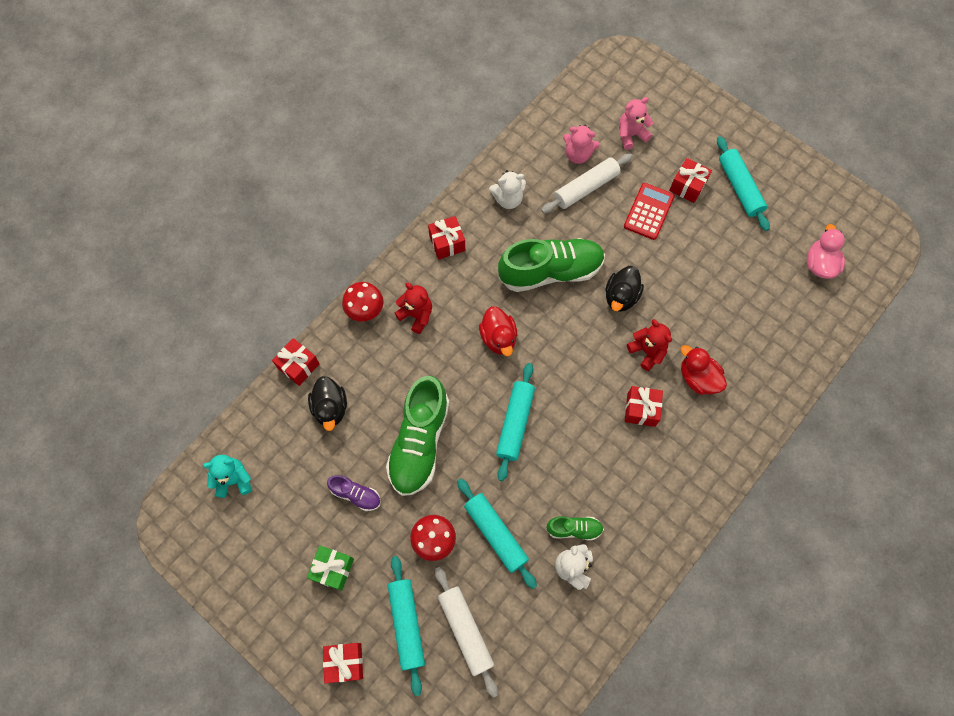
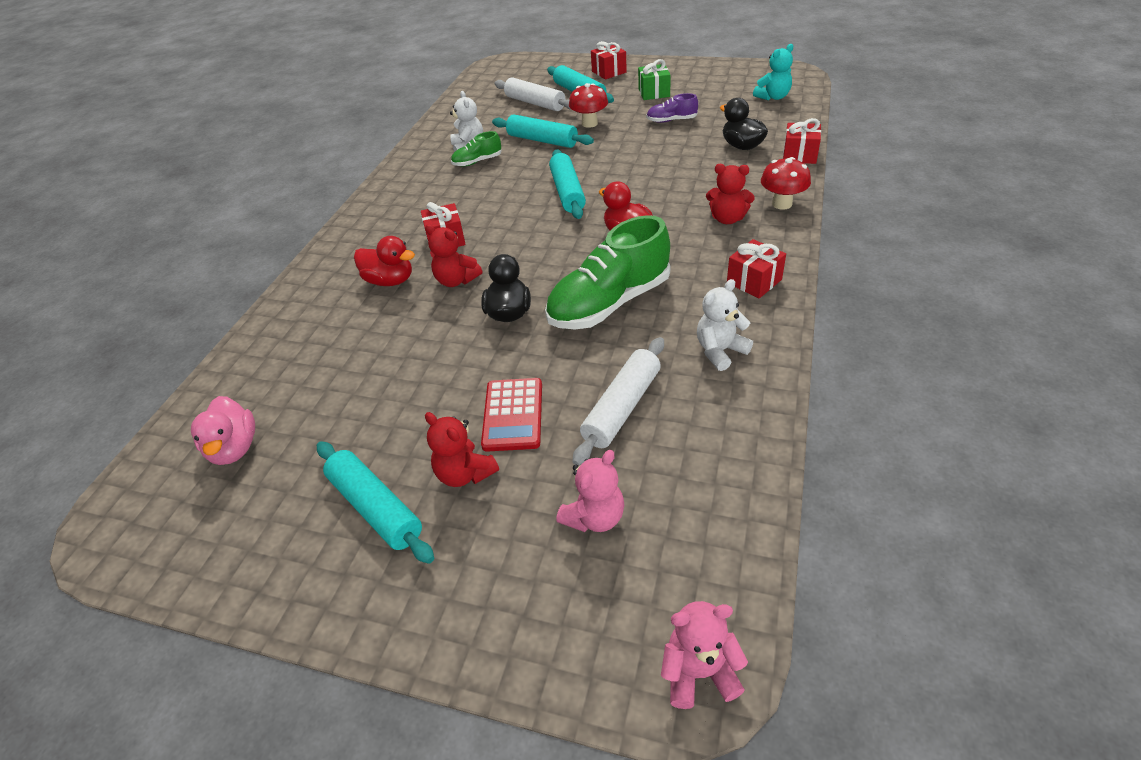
camera: 160 degrees right, 25 degrees down
(419, 442) = (645, 156): green shoe -> none
(578, 155) = (663, 447): pink teddy bear -> pink teddy bear (699, 672)
(687, 186) = (465, 473): red gift -> red teddy bear

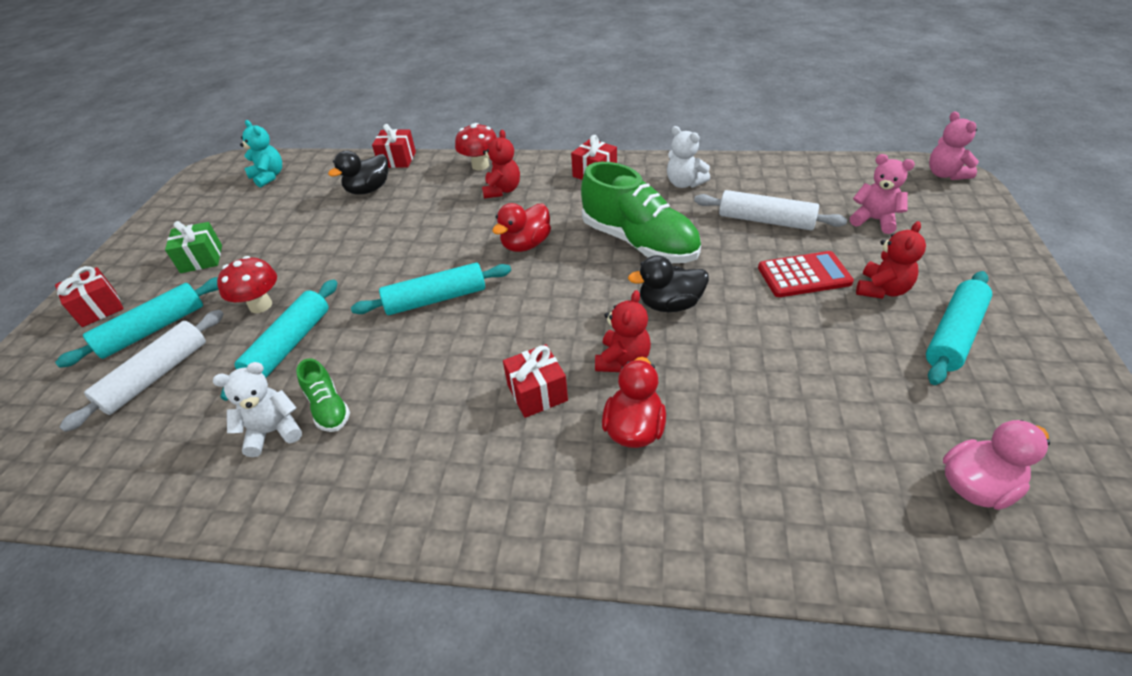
camera: 100 degrees left, 0 degrees up
(671, 120) = (288, 238): purple shoe -> none

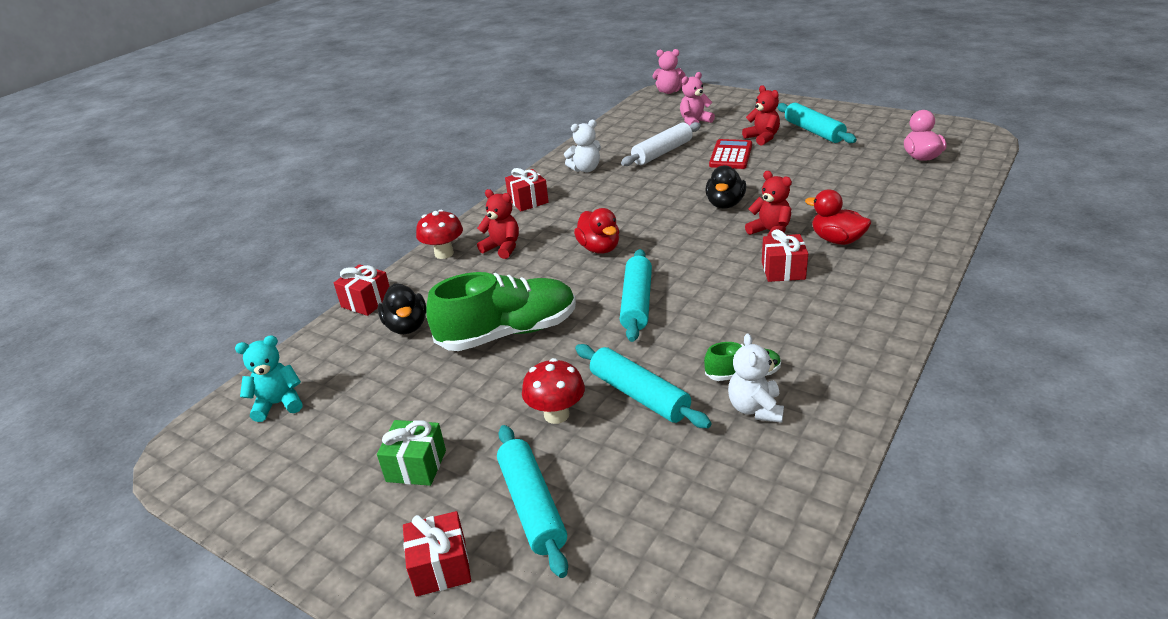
camera: 65 degrees left, 10 degrees down
(156, 376) = (622, 498): white rolling pin -> none
(639, 242) = (643, 201): green shoe -> green shoe (508, 333)

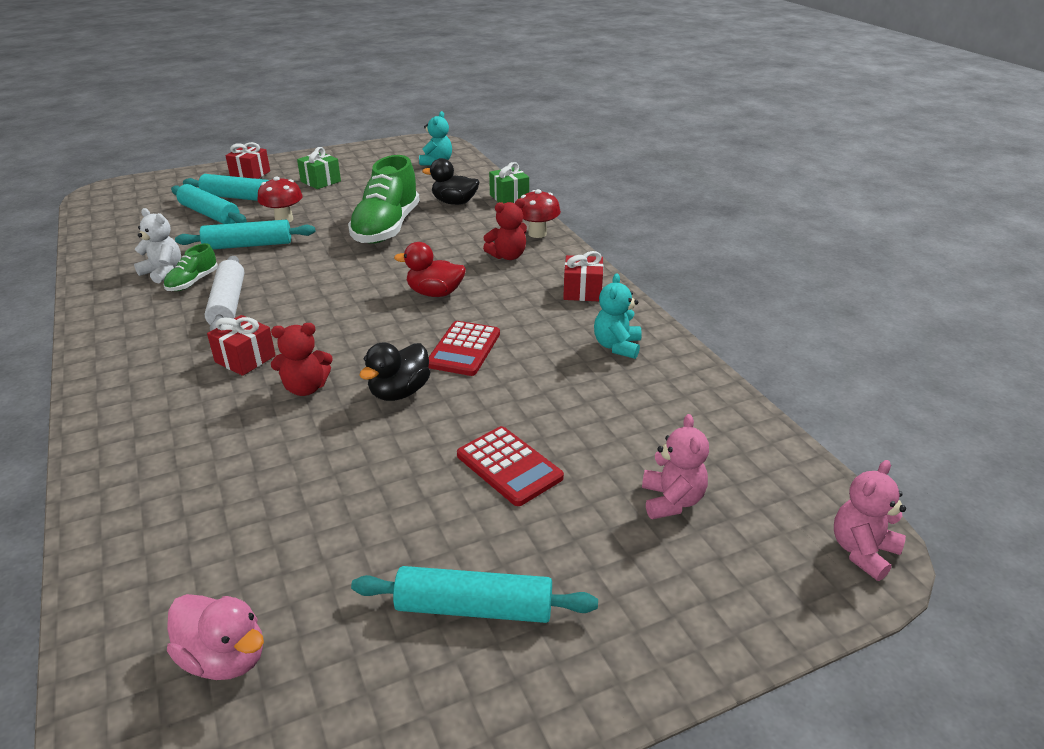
camera: 120 degrees right, 0 degrees up
(367, 302) = (509, 197): red gift -> green gift
(585, 169) = (617, 346): white teddy bear -> turquoise teddy bear
(636, 303) = (333, 279): turquoise rolling pin -> turquoise rolling pin (210, 214)
(654, 206) = (464, 349): none -> red calculator
(662, 152) = (594, 417): white rolling pin -> white rolling pin (228, 304)
(725, 204) = (399, 392): black duck -> black duck turned 105 degrees counterclockwise
(762, 138) = (525, 532): red teddy bear -> none
(837, 240) = (223, 417): red duck -> none

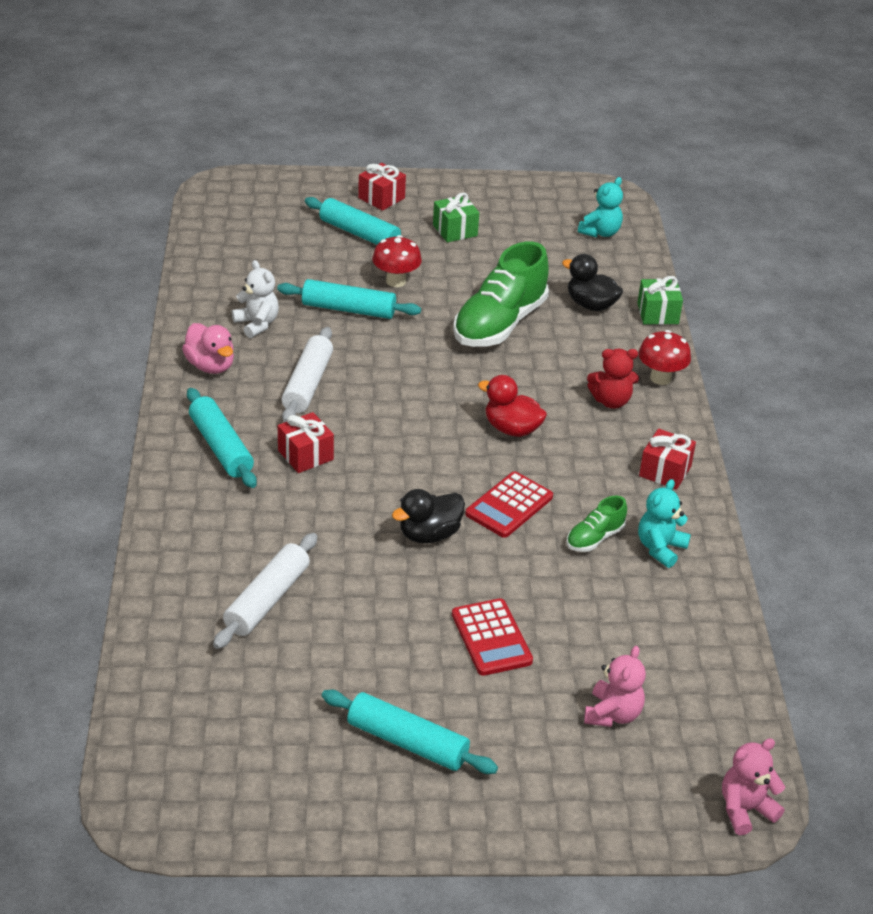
camera: 20 degrees right, 5 degrees up
(193, 282) = (281, 346): green shoe -> green shoe (595, 538)
(210, 214) = (321, 252): turquoise rolling pin -> turquoise rolling pin (221, 447)
(225, 658) = (220, 714): pink duck -> pink duck (210, 366)
(246, 503) = (267, 600): none -> white rolling pin
(305, 388) = (348, 504): red teddy bear -> none

